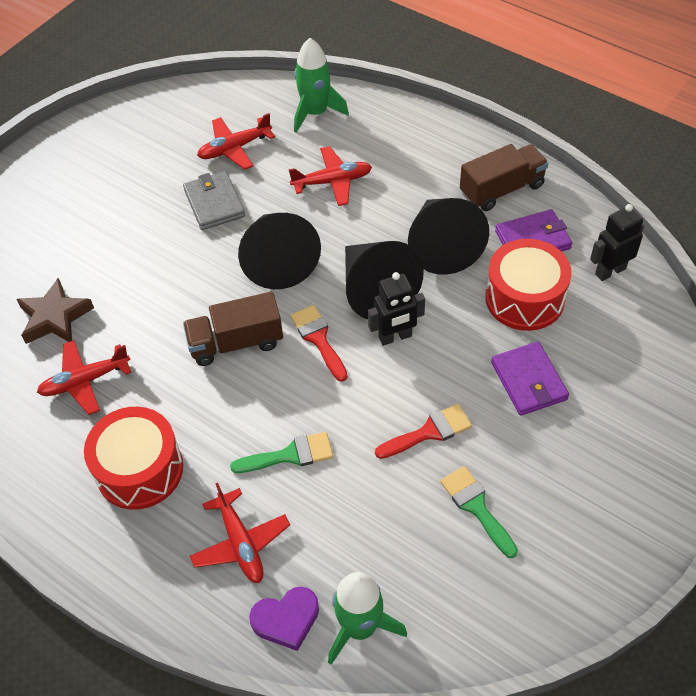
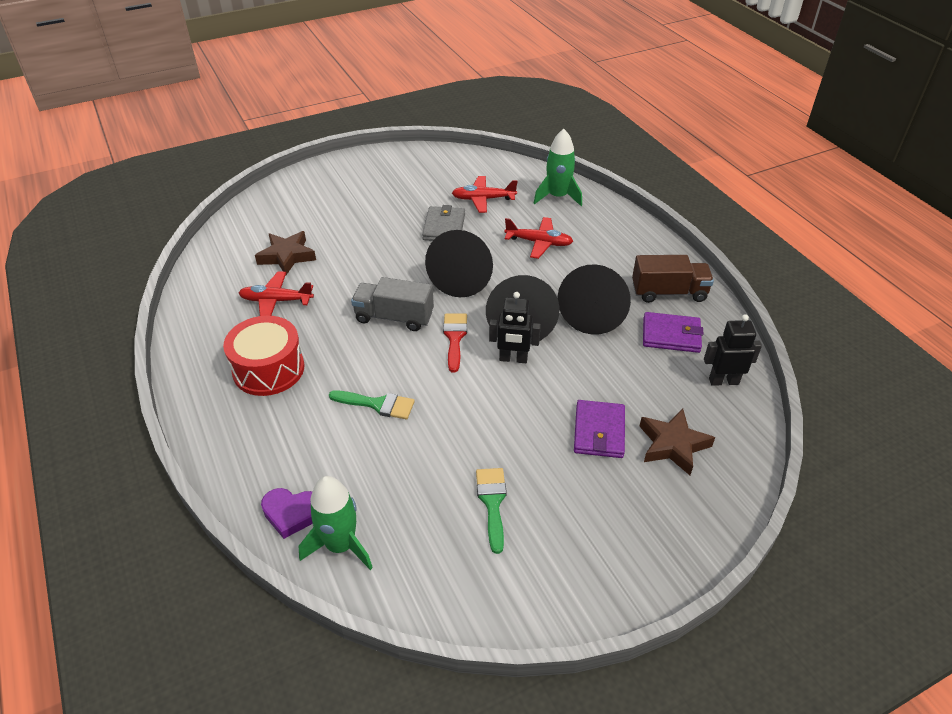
camera: 25 degrees right, 10 degrees down
(236, 342) = (394, 317): brown truck -> grey truck
(240, 543) = (299, 446): red plane -> none
(429, 432) = (492, 433): red brush -> none
(524, 298) = (636, 372): red drum -> none
(604, 363) = (673, 445): none -> brown star

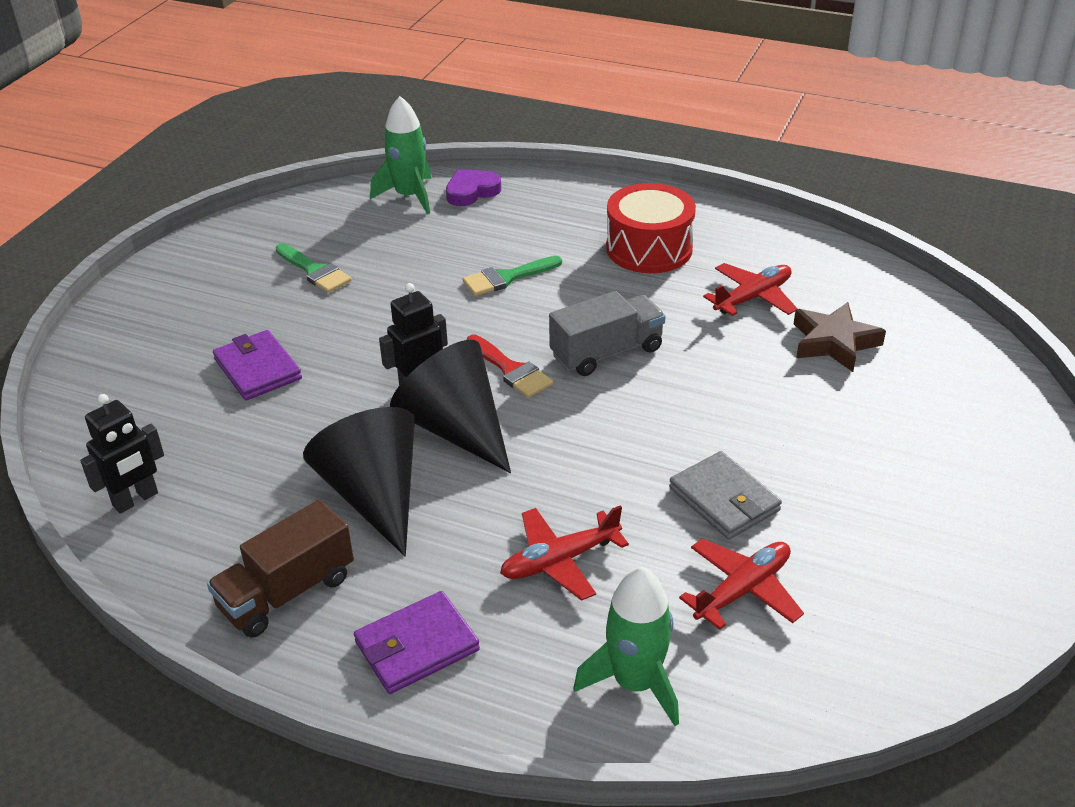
camera: 140 degrees right, 5 degrees down
(463, 277) = (596, 442): black cone -> none
(671, 335) = (242, 523): purple wallet -> purple wallet (417, 646)
(673, 445) = (166, 398): brown star -> none

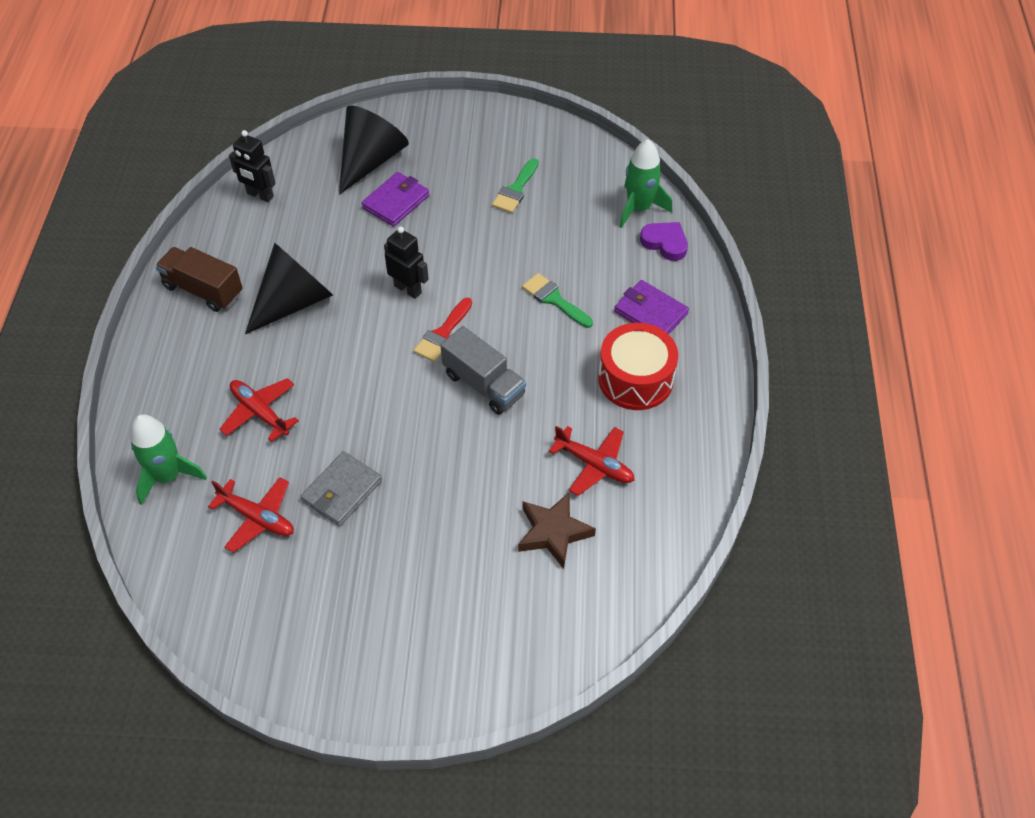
camera: 70 degrees right, 15 degrees up
(417, 646) = (175, 362): purple wallet -> purple wallet (651, 313)
(455, 428) = (369, 322): black cone -> black cone (370, 161)

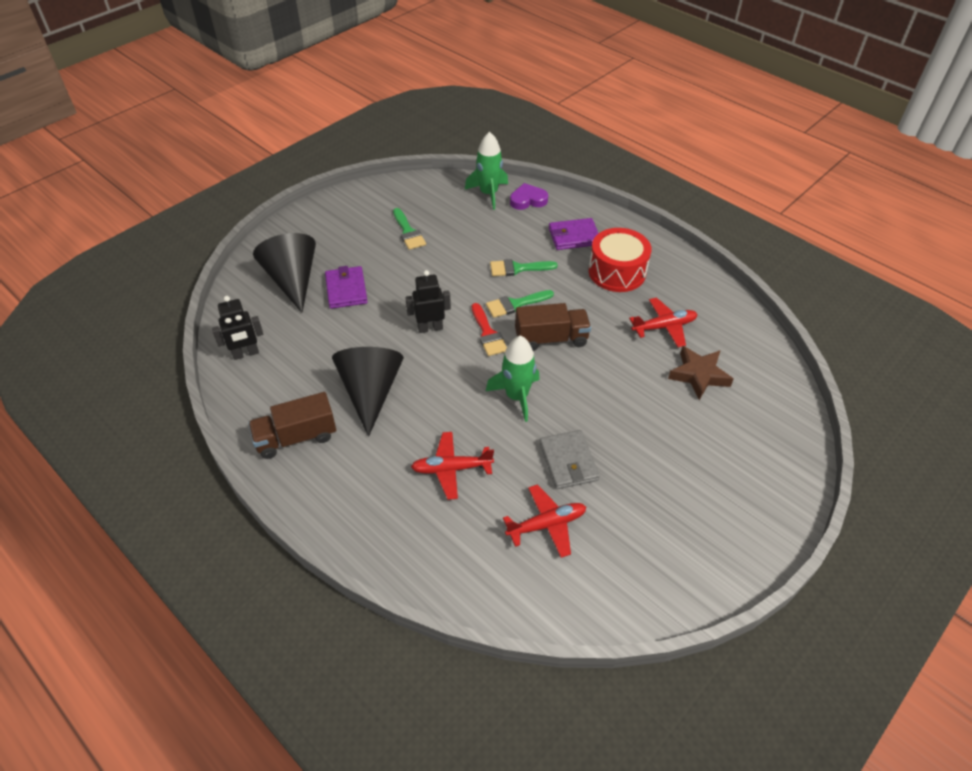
camera: 50 degrees left, 5 degrees down
(168, 476) = (453, 560): green rocket -> green rocket (516, 396)
(484, 384) = (551, 339): grey truck -> brown truck
(502, 329) = (515, 304): none -> green brush

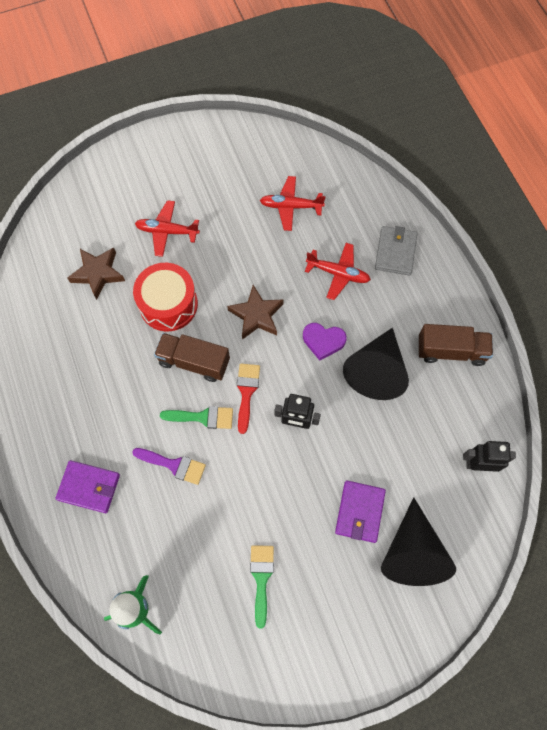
camera: 155 degrees left, 20 degrees up
(516, 396) = (256, 315): green rocket -> brown star
(518, 268) = (174, 465): green brush -> purple brush
(528, 200) = (100, 574): purple heart -> purple heart (323, 341)
(568, 461) = (249, 244): grey wallet -> grey wallet (395, 252)
(617, 272) = (81, 416): red drum -> red drum (168, 304)
(664, 327) = (88, 332): red plane -> red plane (167, 231)

